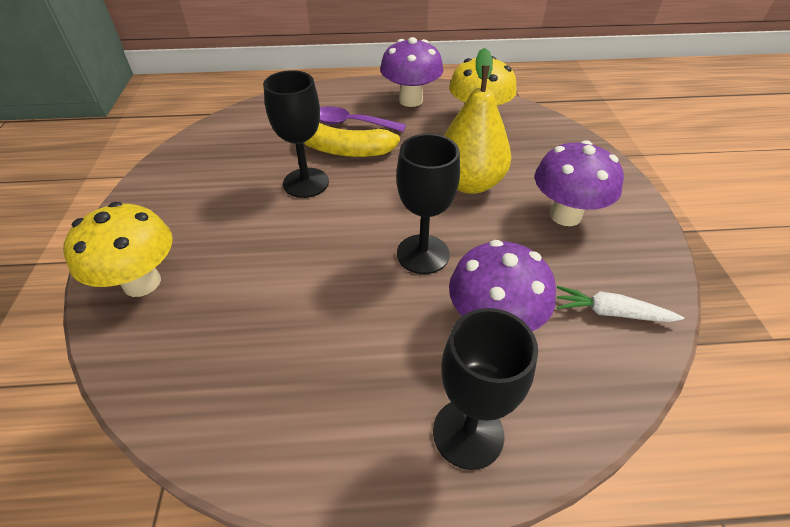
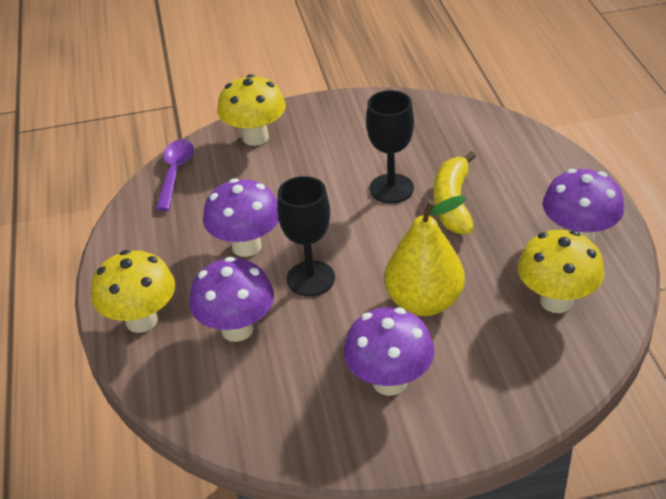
camera: 85 degrees right, 5 degrees down
(351, 123) = (505, 198): purple spoon -> purple spoon (175, 173)
(353, 306) = (246, 246): none -> purple mushroom
(468, 433) = (141, 320): black goblet -> yellow mushroom
(611, 312) = (257, 410): white carrot -> none

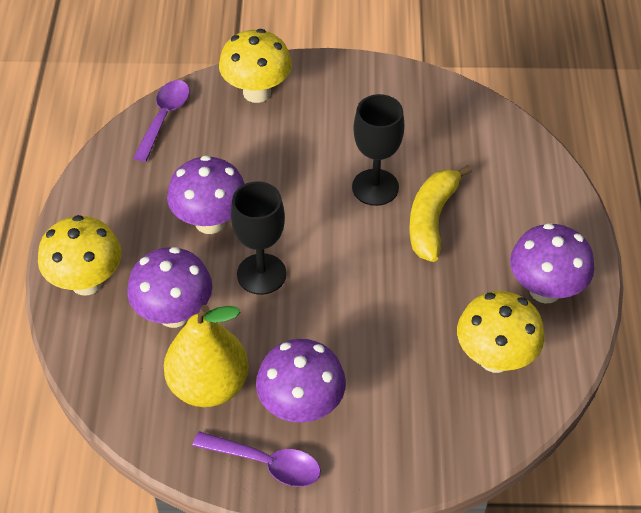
camera: 10 degrees right, 10 degrees up
(373, 439) = (266, 463): none -> purple spoon
(424, 302) = (363, 327): yellow pear -> yellow pear (209, 385)

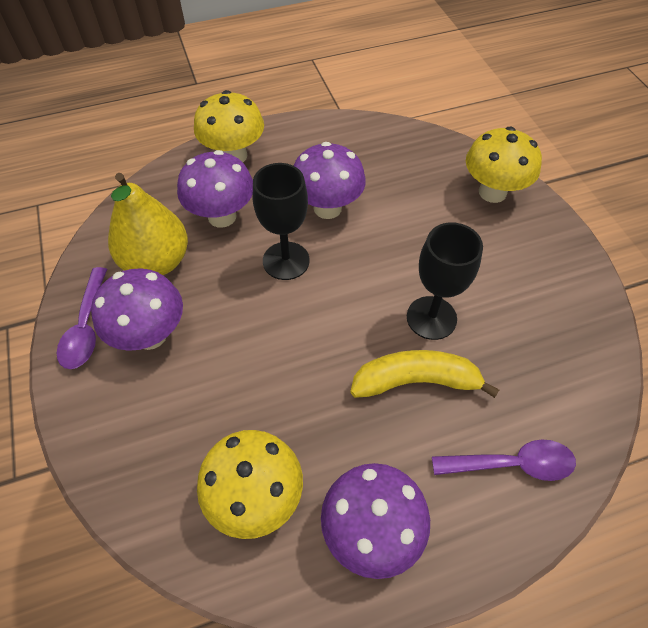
camera: 70 degrees right, 5 degrees up
(164, 117) = (423, 144): purple spoon -> purple spoon (512, 464)

